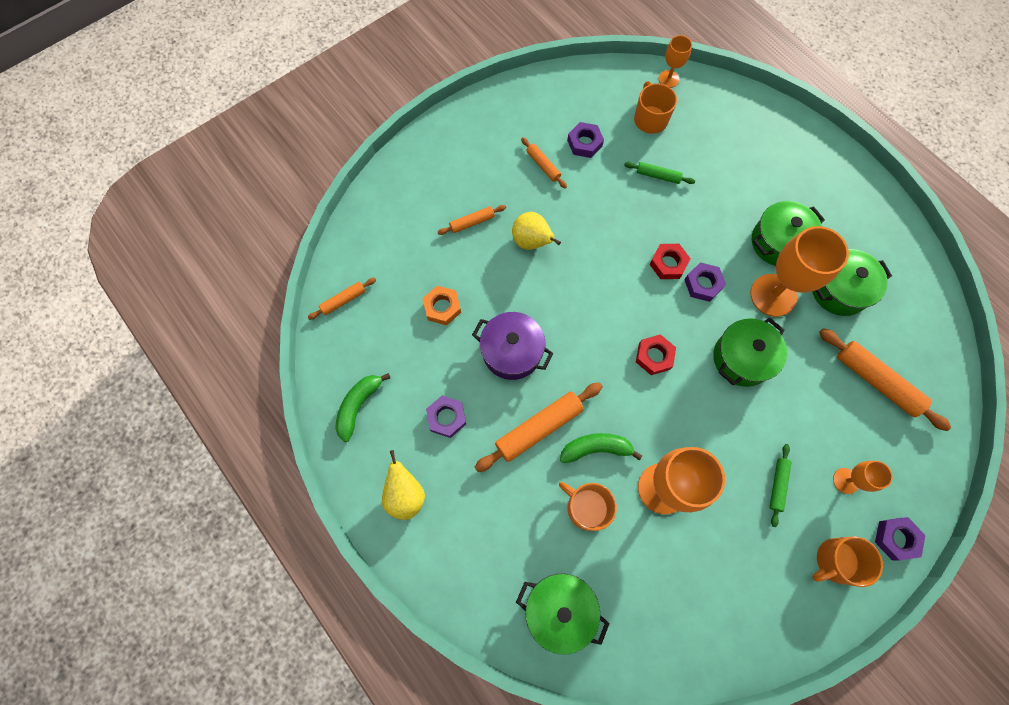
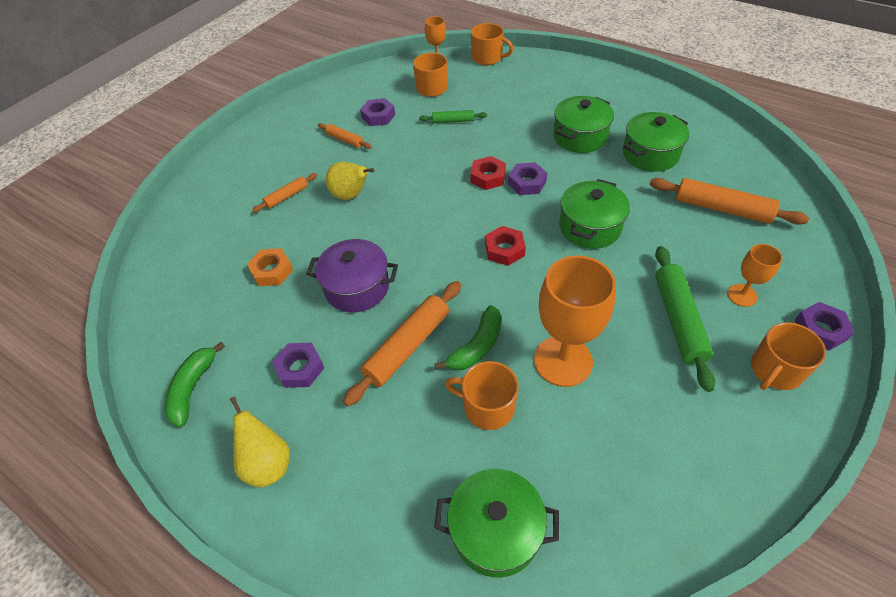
camera: 15 degrees left, 20 degrees down
(343, 300) = (160, 295): orange rolling pin -> none
(596, 448) = (476, 346): green banana -> green banana turned 150 degrees clockwise
(725, 92) = (488, 58): none -> orange mug
(773, 295) = (594, 173): orange goblet -> none
(777, 485) = (678, 320): green rolling pin -> green rolling pin, size x1.85

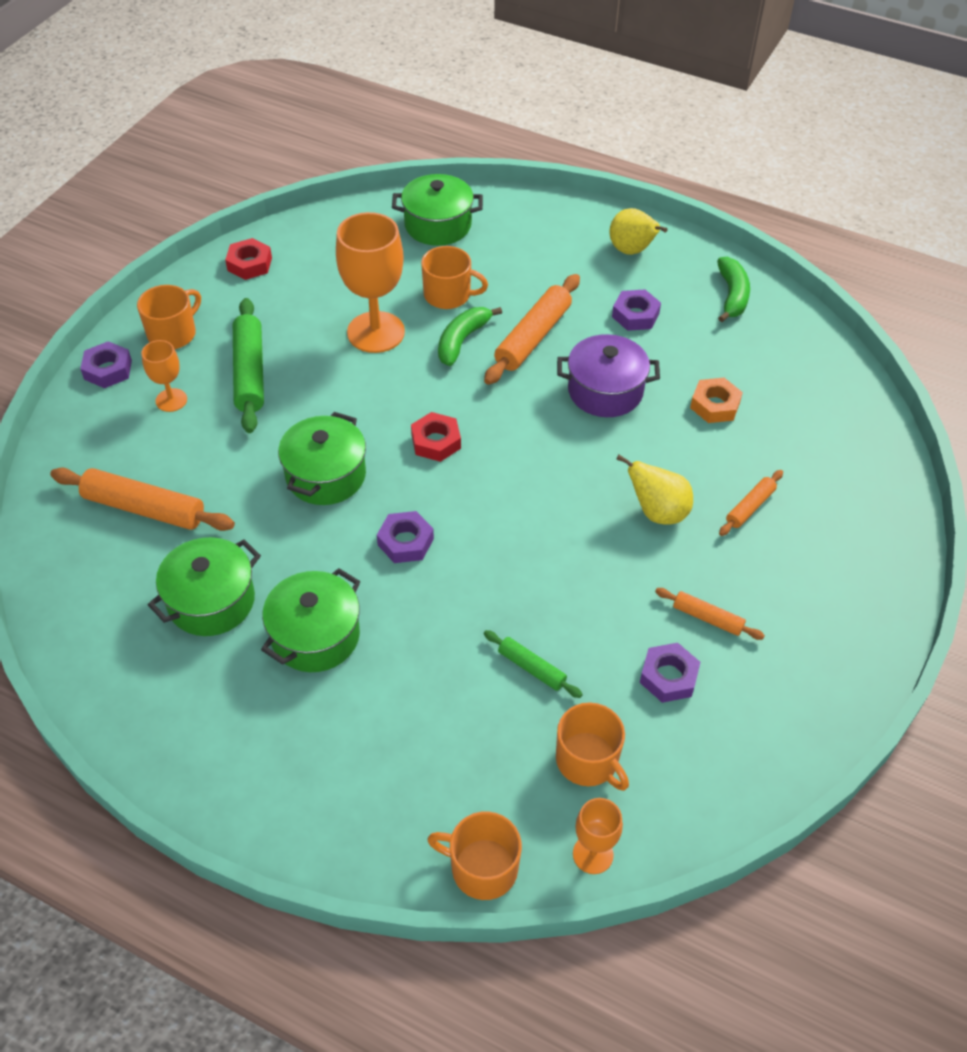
camera: 170 degrees right, 0 degrees up
(453, 121) = (531, 668): green rolling pin -> green rolling pin turned 45 degrees clockwise
(488, 177) = (463, 550): red nut -> red nut (249, 264)

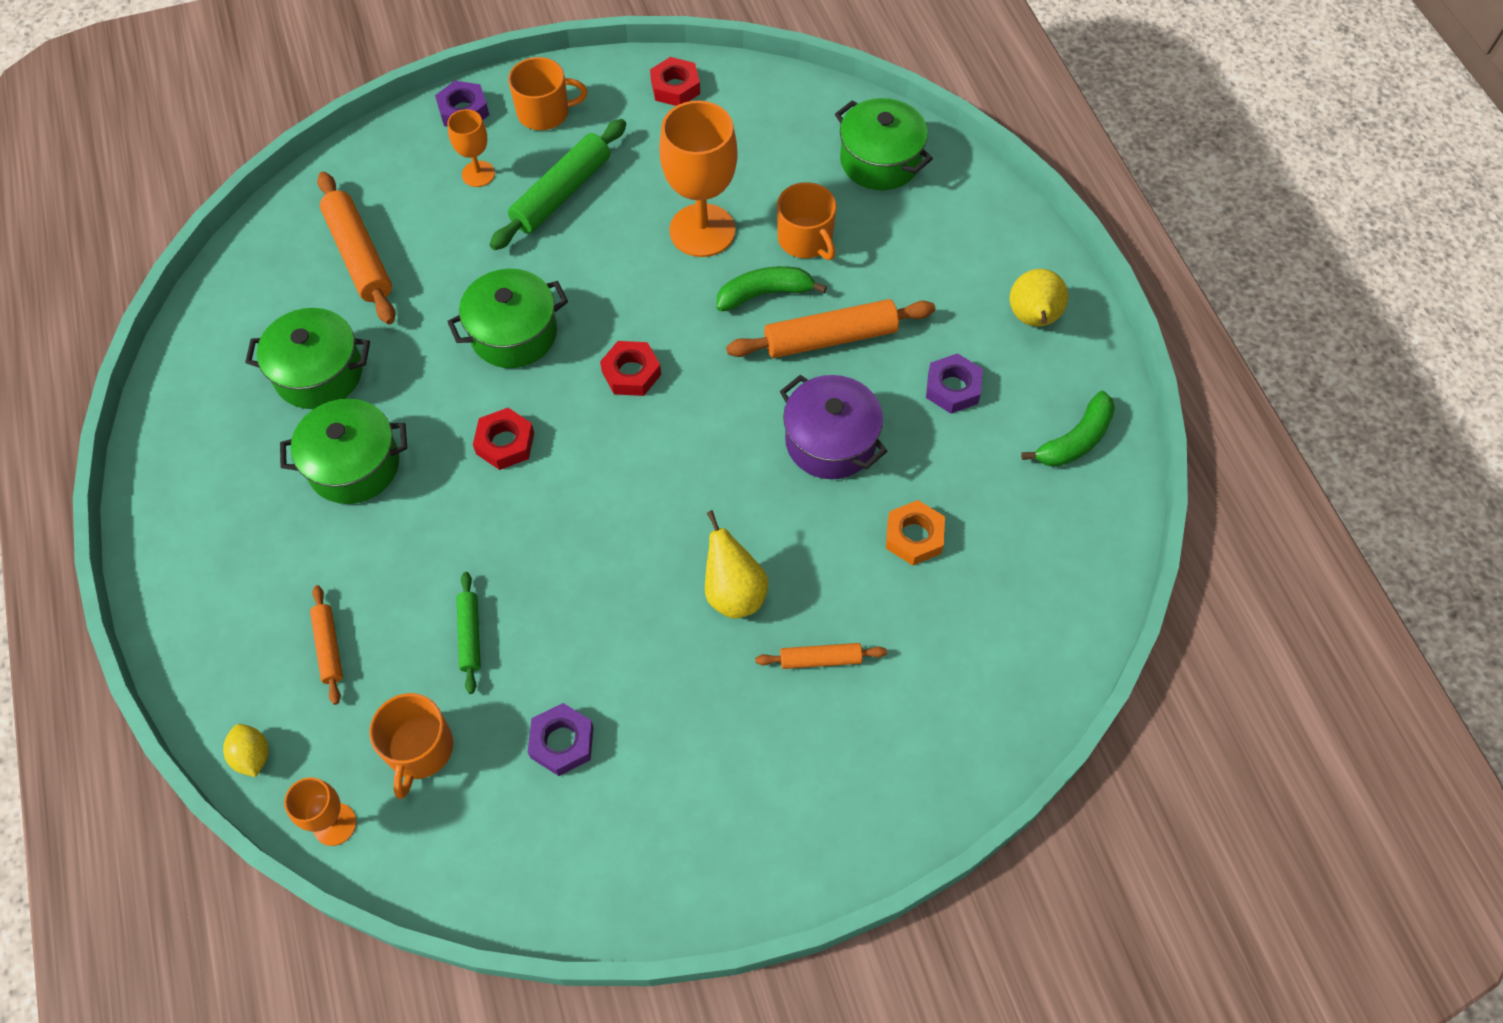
camera: 45 degrees right, 10 degrees up
(405, 542) = (505, 443): purple nut -> red nut
(482, 868) = (253, 756): orange mug -> yellow lemon
(707, 618) = (656, 723): orange rolling pin -> orange rolling pin (329, 647)

